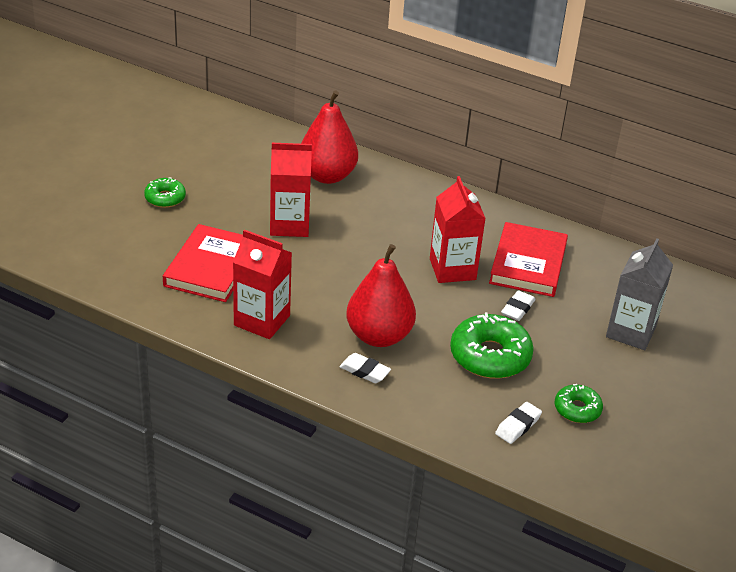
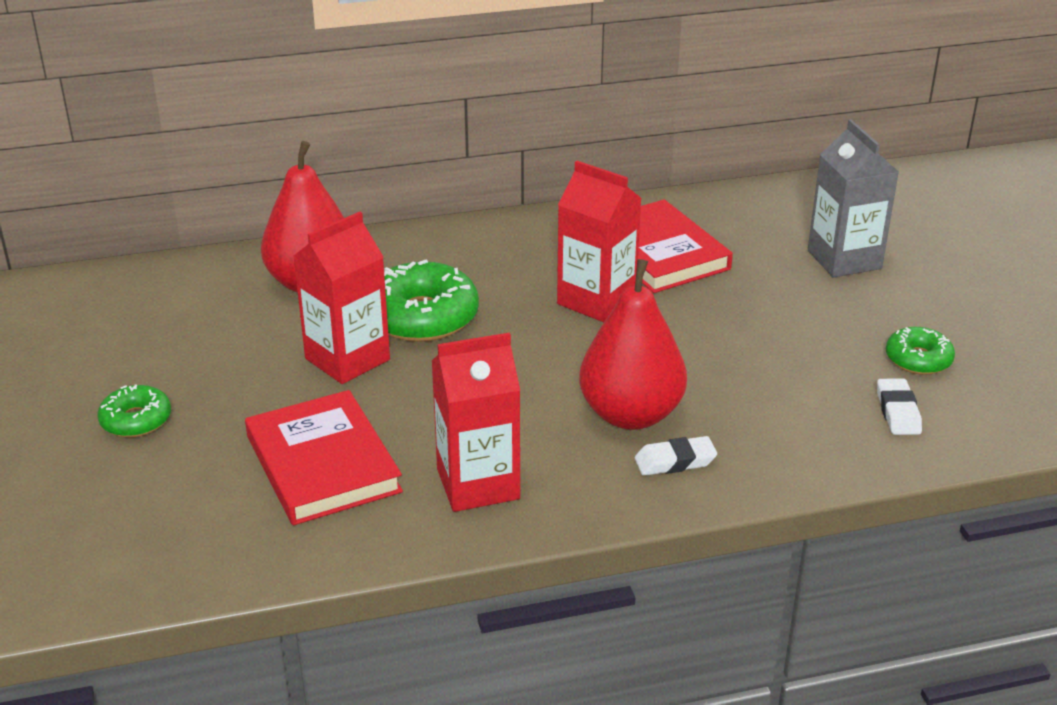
camera: 40 degrees left, 5 degrees down
(490, 356) = (766, 362): green donut -> green donut (422, 317)
(517, 309) = (717, 300): white eraser -> none

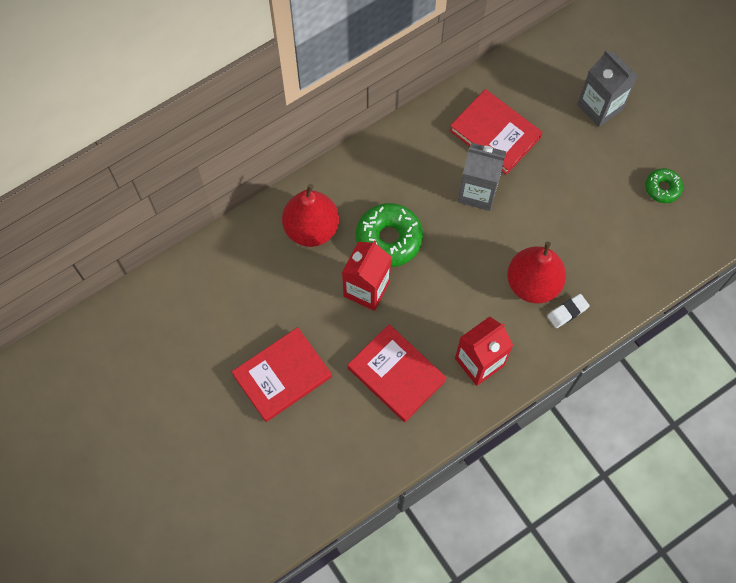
camera: 20 degrees left, 35 degrees up
(136, 420) = (282, 376): green donut -> red book
(596, 301) = (478, 192): red carton -> grey carton
(897, 412) = (663, 236): white eraser -> none

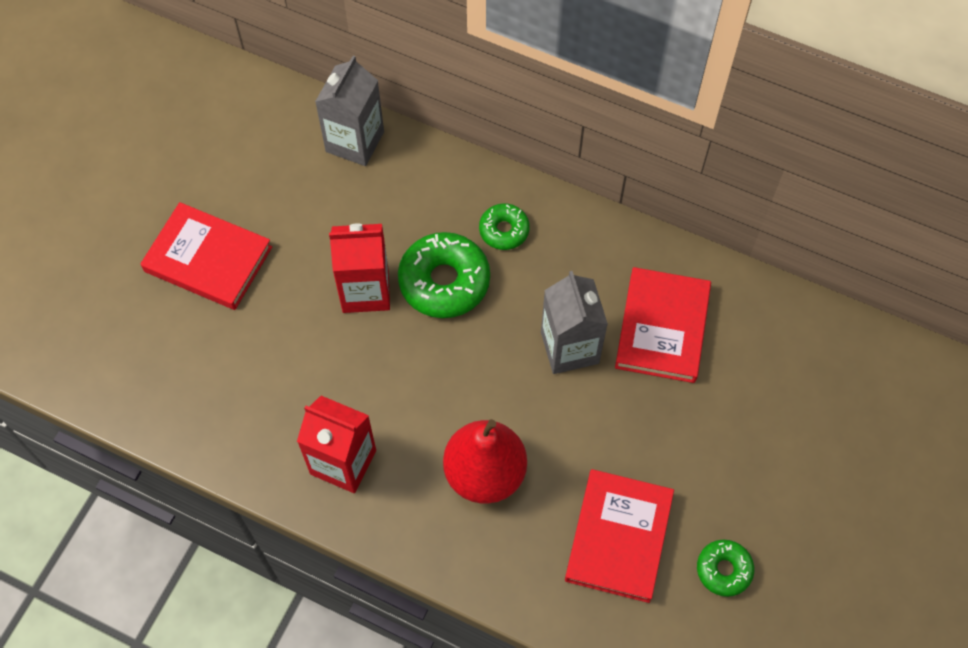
camera: 60 degrees right, 5 degrees down
(311, 228) = (407, 195): red pear -> none
(374, 185) = (504, 230): none -> green donut
(396, 374) = (275, 377): red book -> red book (618, 537)
(567, 312) = (470, 534): white eraser -> none
(599, 107) = (788, 433): grey carton -> grey carton (355, 142)

